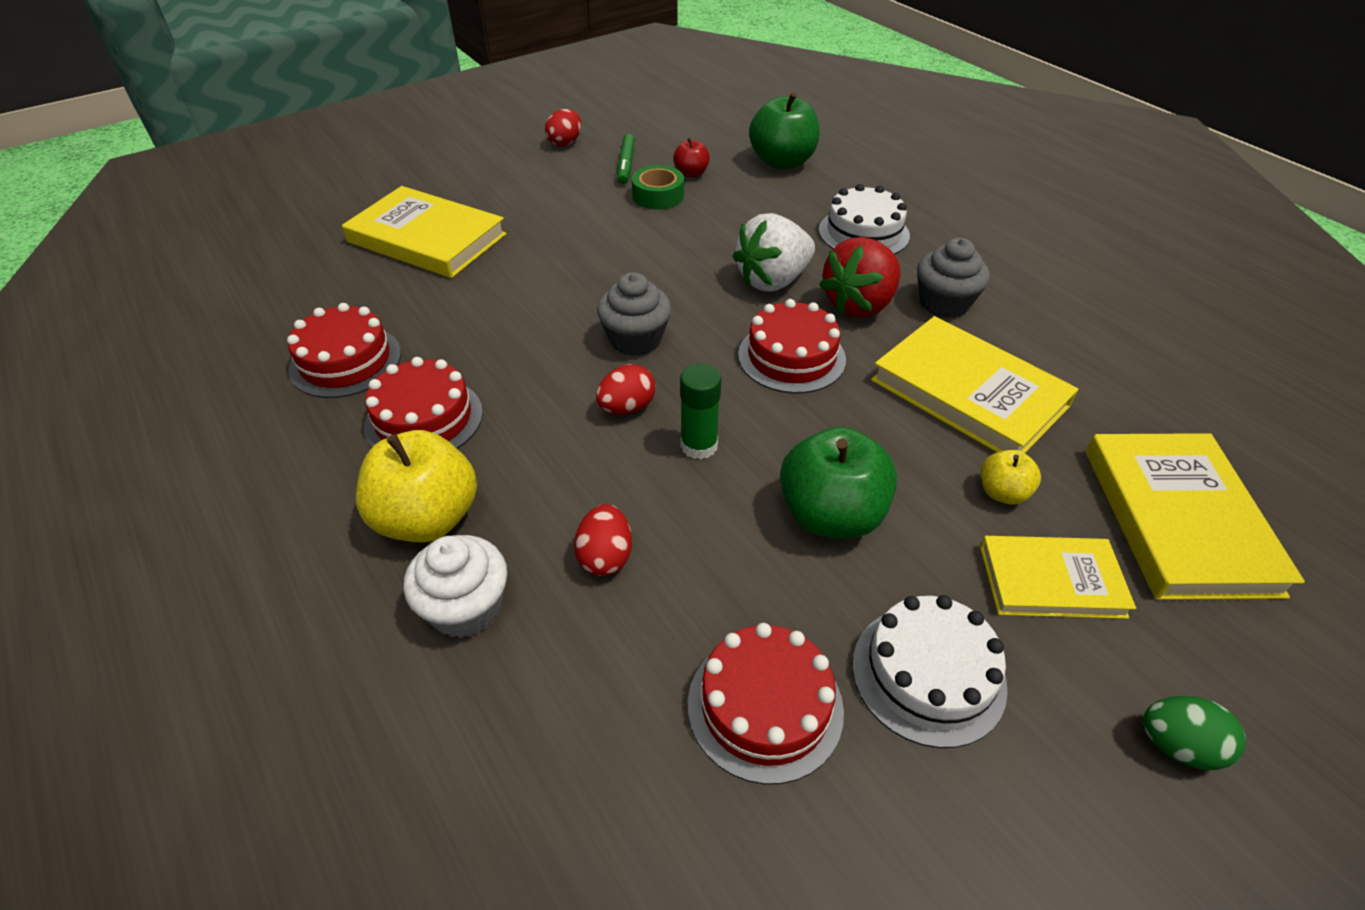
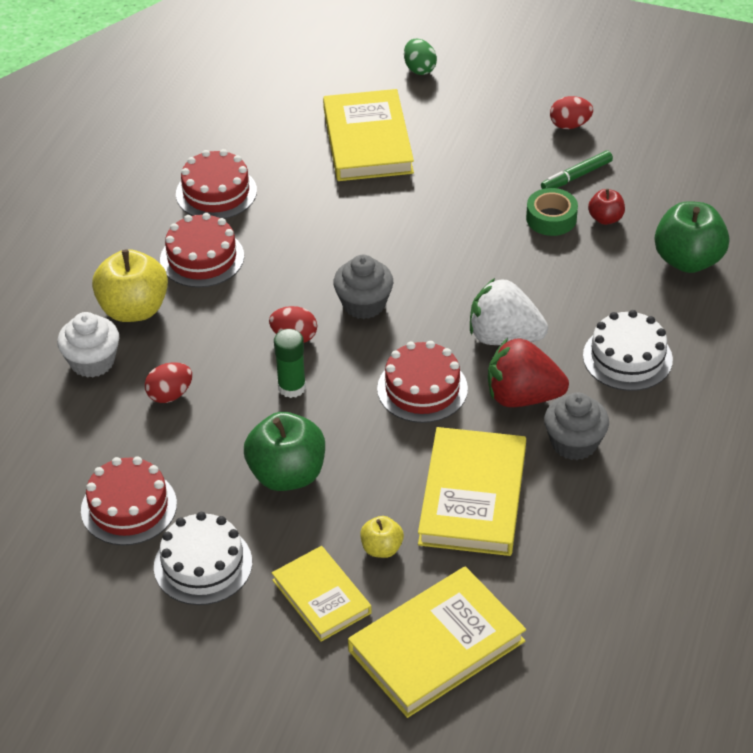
camera: 55 degrees right, 0 degrees up
(1178, 746) = (240, 686): green egg -> green egg (419, 69)

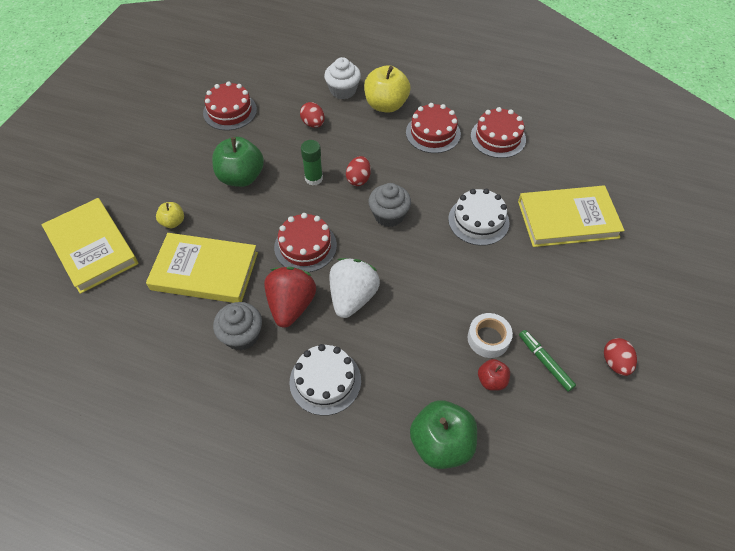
camera: 90 degrees right, 10 degrees up
(203, 564) = (182, 142): white cake -> white cake (478, 220)
(321, 596) = (145, 194): yellow book -> none
(419, 69) = (667, 254): green egg -> none
(551, 218) = (488, 338): green tape -> white tape

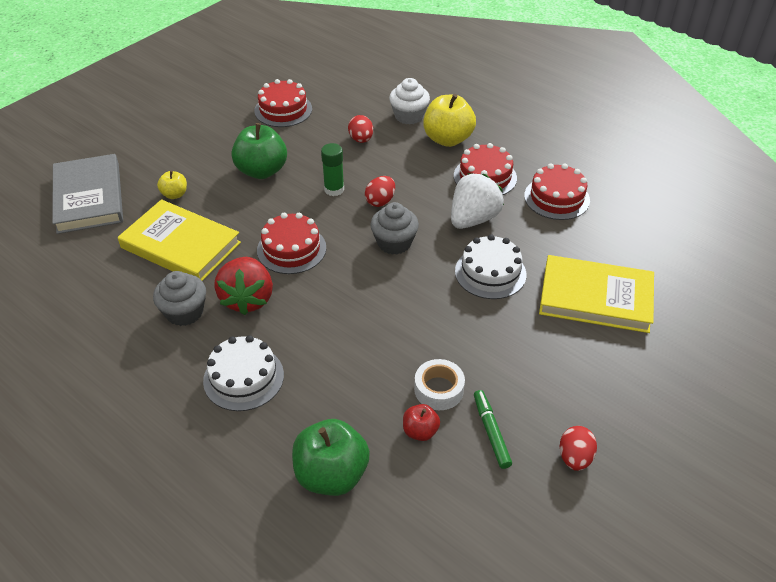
camera: 20 degrees right, 10 degrees down
(92, 247) = (89, 197): yellow book -> grey book
(291, 305) = (248, 299): red strawberry -> red strawberry turned 150 degrees clockwise
(352, 297) = (314, 309): white strawberry -> white strawberry (473, 219)

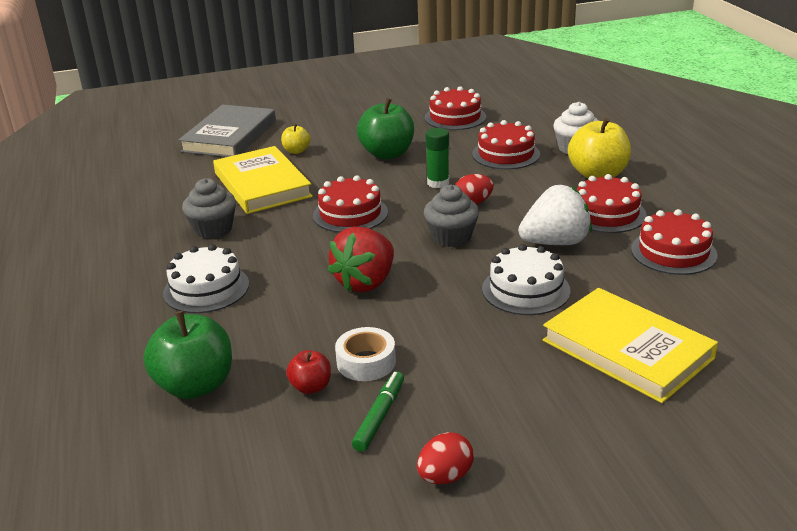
camera: 35 degrees right, 15 degrees down
(248, 299) = (273, 236): red strawberry -> red strawberry (366, 282)
(361, 139) = (506, 154): red egg -> red cake

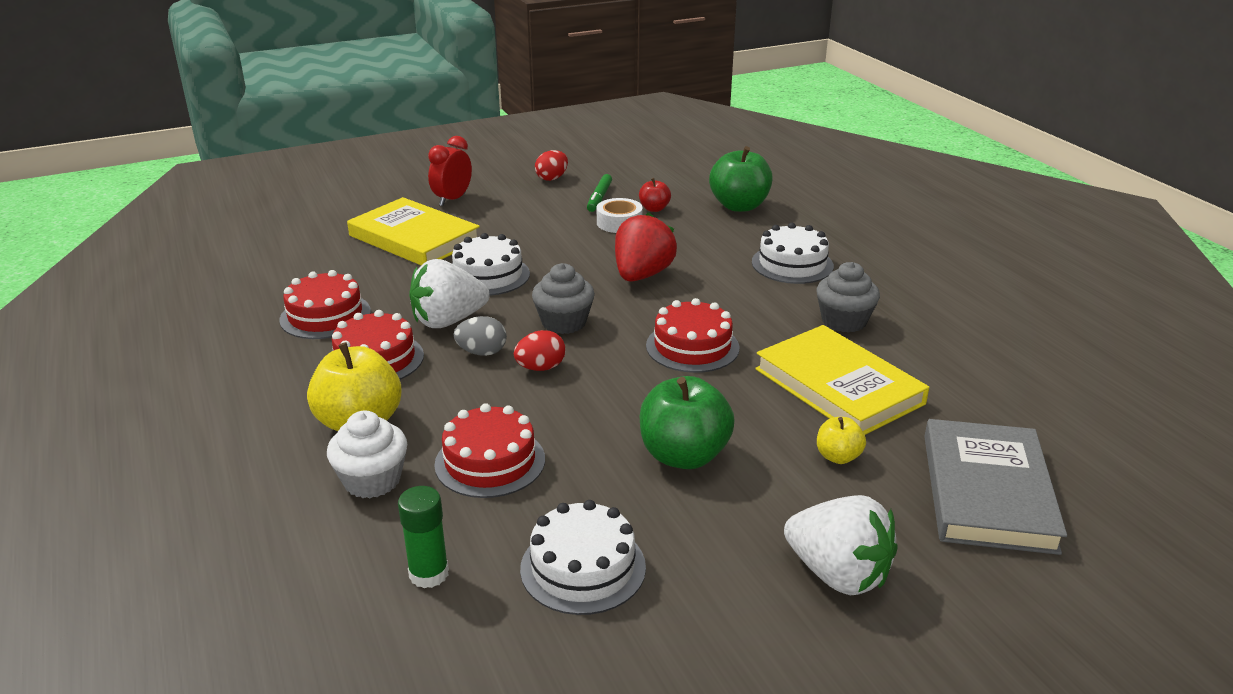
camera: 170 degrees right, 0 degrees up
(334, 113) = (837, 574): none -> white strawberry
(438, 183) = (591, 399): green glue stick -> green glue stick (429, 574)
(455, 117) = (583, 567): red cake -> white cake
(520, 215) = (482, 352): none -> grey egg
(599, 428) = (452, 199): none -> red clock

